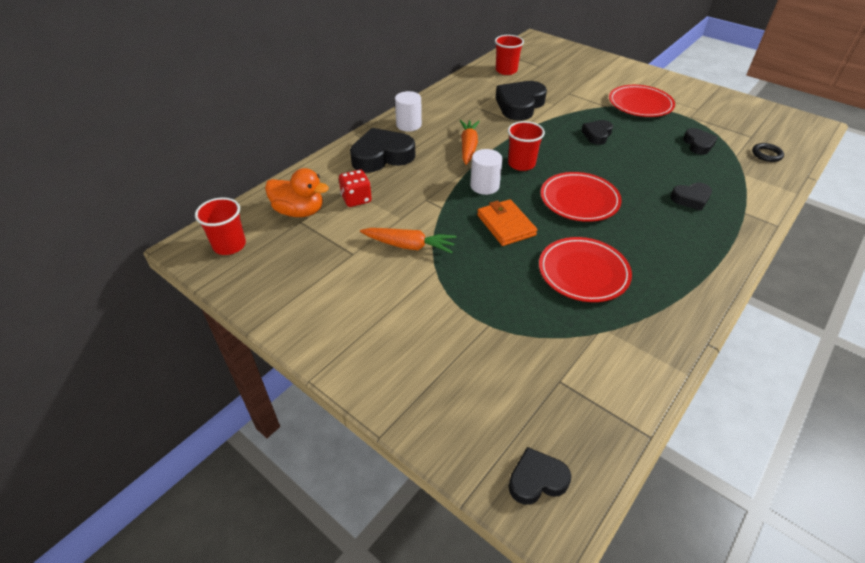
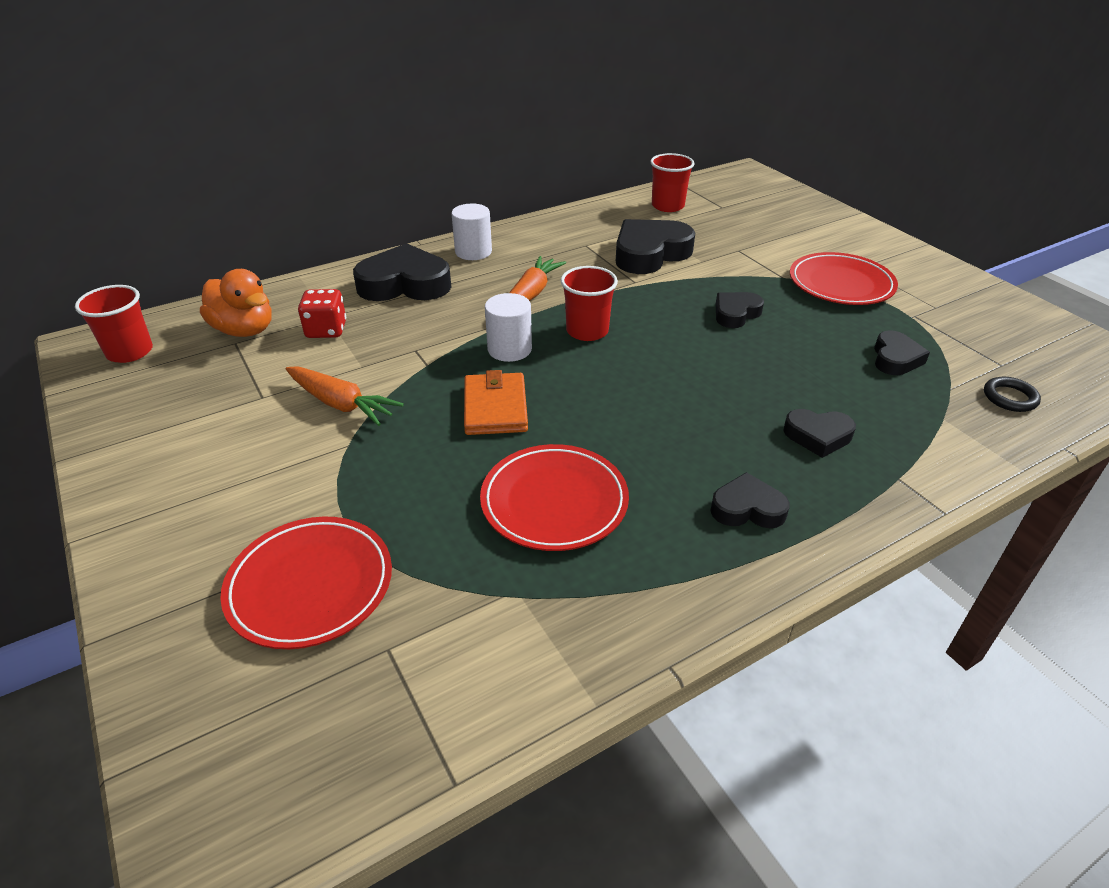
camera: 20 degrees right, 5 degrees down
(536, 480) = (231, 784): black heart -> black heart (747, 508)
(579, 200) = (633, 398): red plate -> red plate (310, 585)

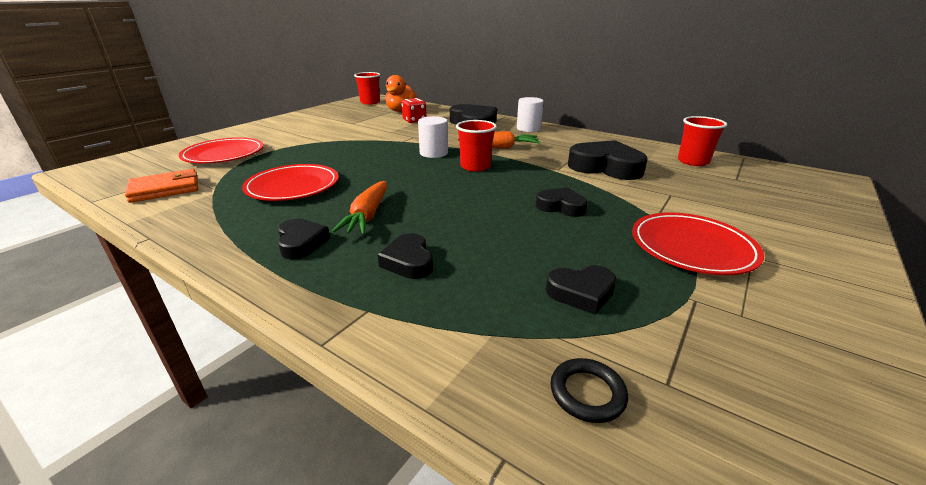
camera: 65 degrees right, 10 degrees down
(341, 404) = (355, 134): orange carrot -> orange carrot (367, 216)
(495, 408) = (373, 160): orange wallet -> orange wallet (165, 189)

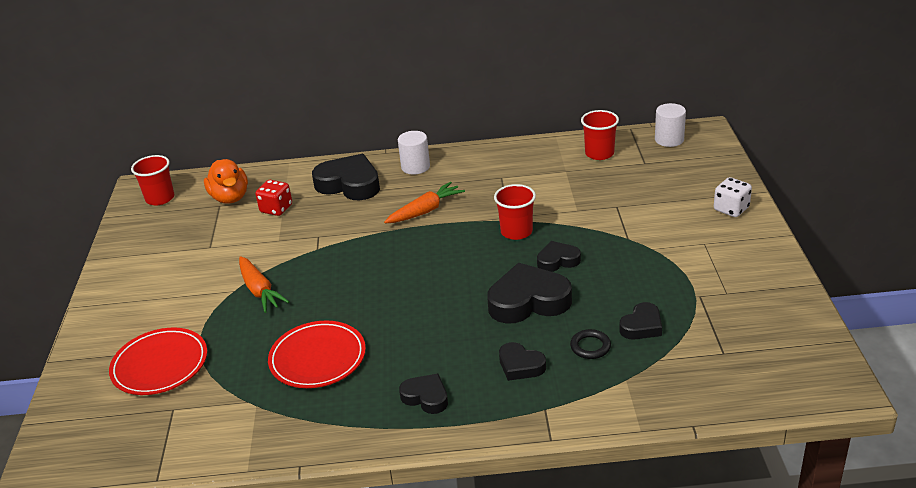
camera: 35 degrees left, 5 degrees up
(165, 189) = (199, 429): orange wallet -> none
(367, 216) = (433, 349): orange carrot -> orange carrot (260, 291)
(433, 153) = (376, 250): white cylinder -> white cylinder (669, 139)
(475, 166) = (438, 249): red cup -> red cup (516, 231)
(587, 393) = (697, 379): black ring -> black ring (590, 347)
(605, 167) = (542, 195): black heart -> black heart (528, 301)
(692, 247) = (669, 255): red plate -> none
(821, 241) = (731, 209): none -> white dice

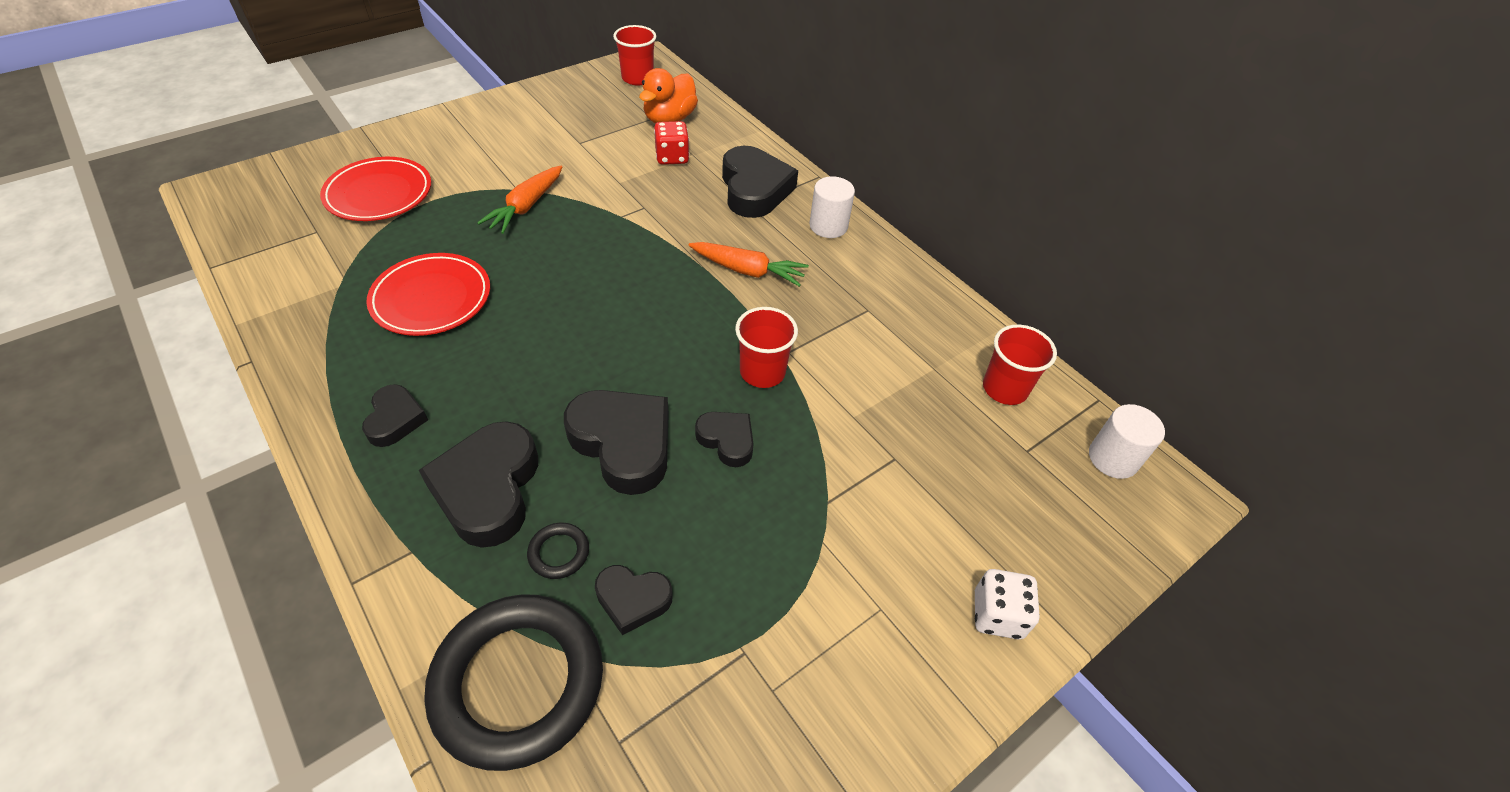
camera: 50 degrees right, 15 degrees up
(520, 366) = (488, 489): black heart -> black heart, size x1.81
(666, 382) = (518, 682): none -> black ring

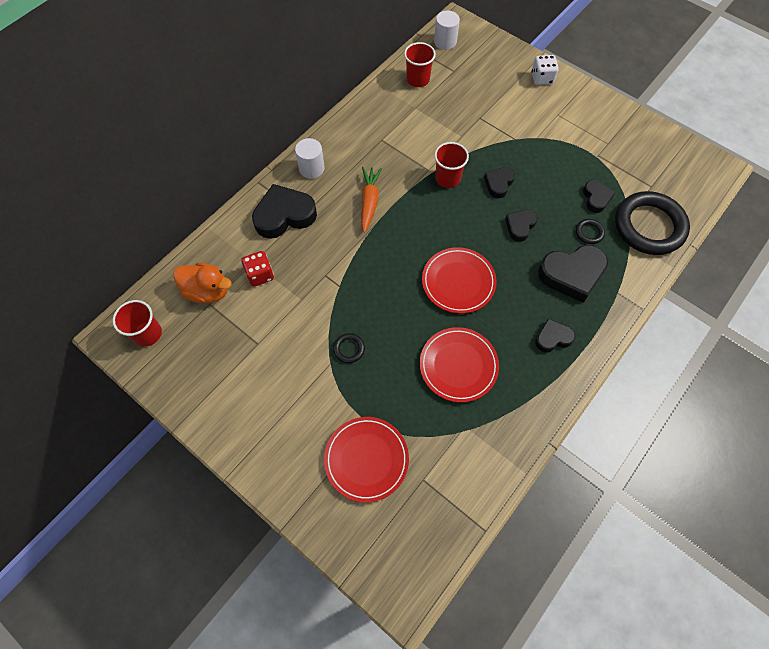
camera: 100 degrees left, 15 degrees up
(525, 207) = (349, 349): orange carrot -> black ring
(560, 333) = (458, 282): none -> red plate
(623, 444) = (520, 226): black heart -> black heart, size x0.55

